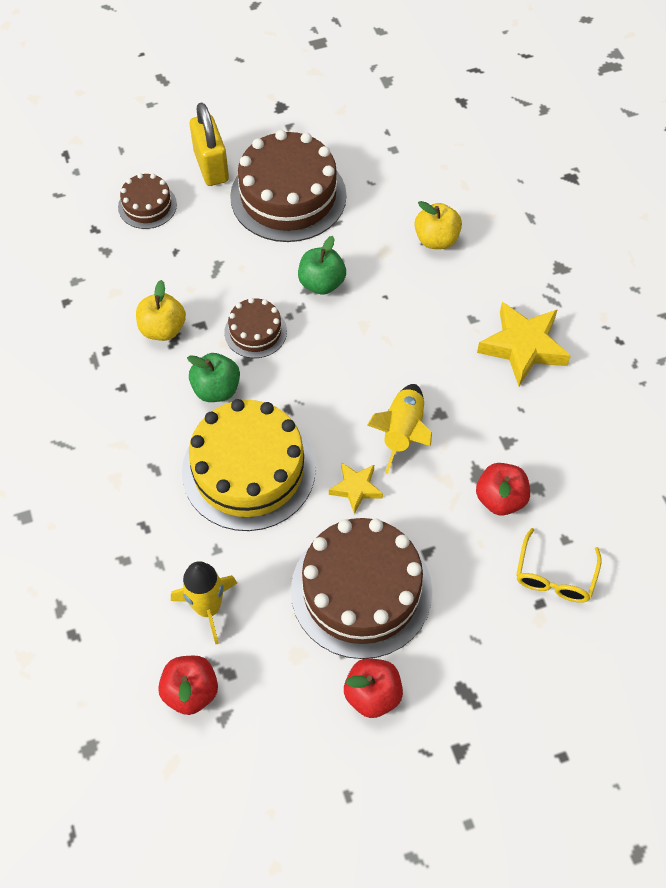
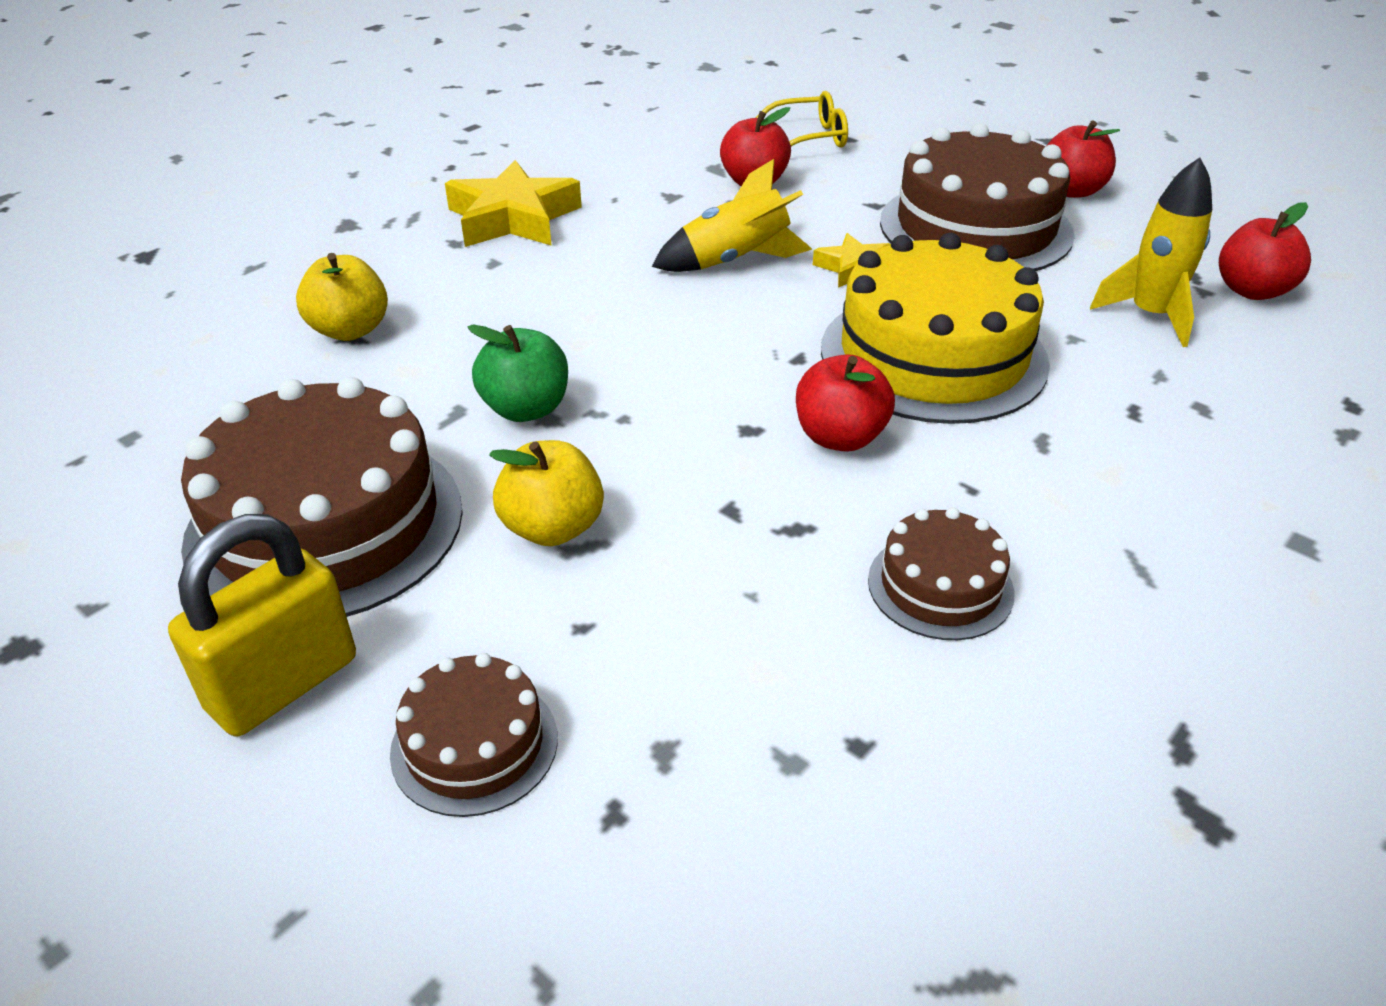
camera: 120 degrees left, 20 degrees down
(163, 329) = (785, 554): yellow apple -> yellow apple (552, 528)
(216, 389) = (840, 437): green apple -> red apple
(255, 332) = (688, 441): brown cake -> brown cake (940, 586)

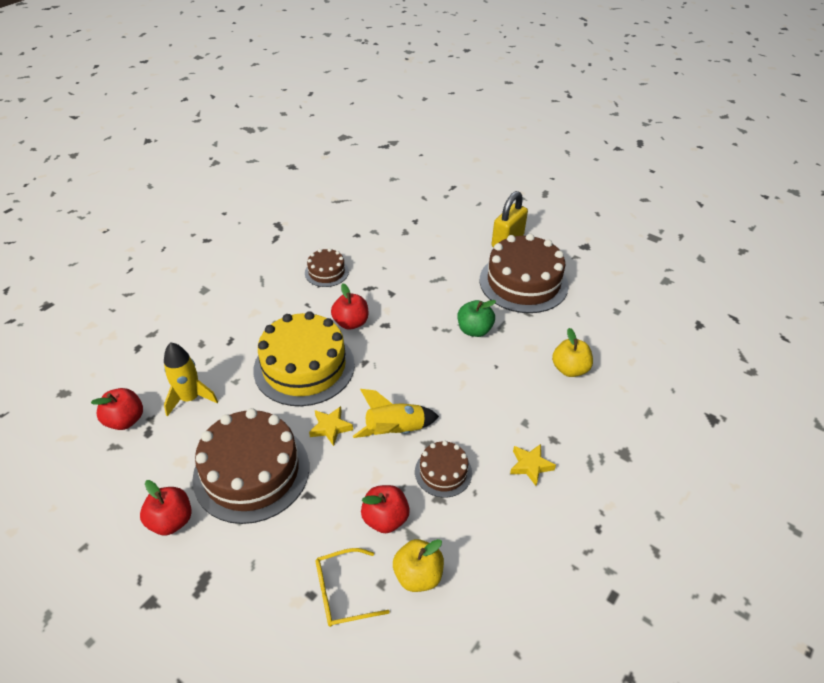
camera: 175 degrees right, 5 degrees up
(474, 744) = (452, 231): brown cake -> brown cake (443, 472)
(513, 218) = (530, 466): yellow star -> yellow star, size x0.56
(552, 528) = (449, 284): yellow apple -> yellow apple (418, 575)

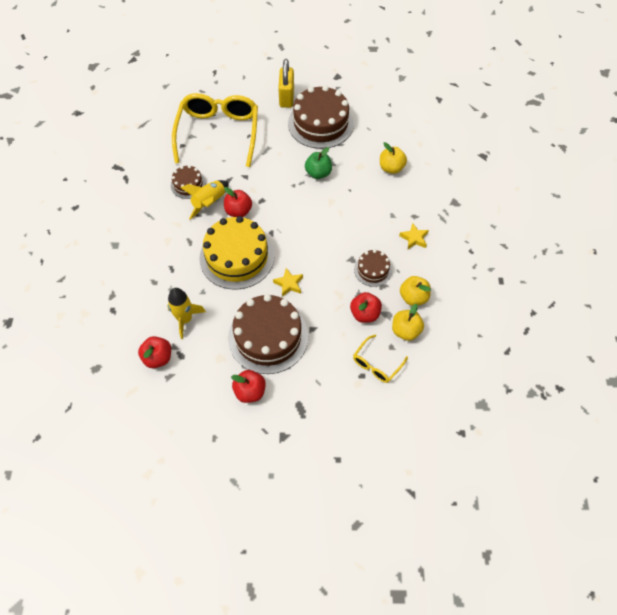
camera: 35 degrees left, 15 degrees up
(395, 431) = (327, 263): yellow rocket -> yellow rocket (209, 203)
(403, 241) = (218, 133): none -> yellow glasses
(466, 539) = (413, 297): none -> yellow apple

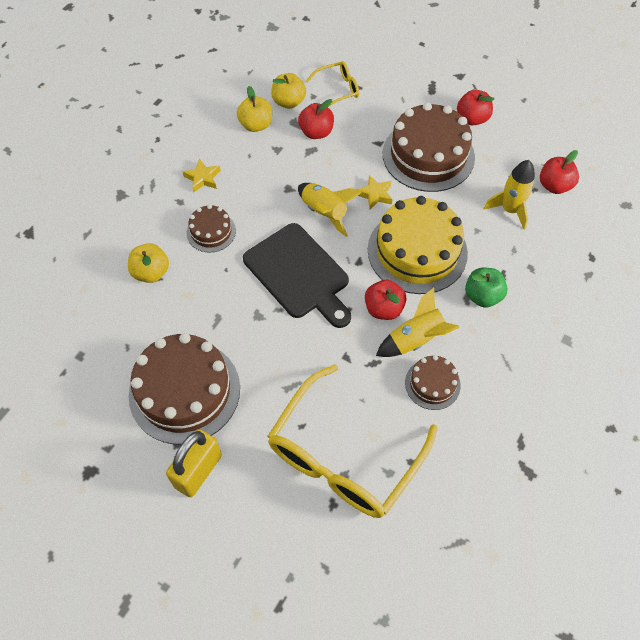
camera: 150 degrees left, 0 degrees up
(303, 207) = (299, 274): none -> black cutting board
(315, 254) = (324, 212): none -> yellow rocket
(318, 173) = (247, 312): green apple -> green apple (482, 296)
(373, 270) = (274, 167): brown cake -> brown cake (211, 232)

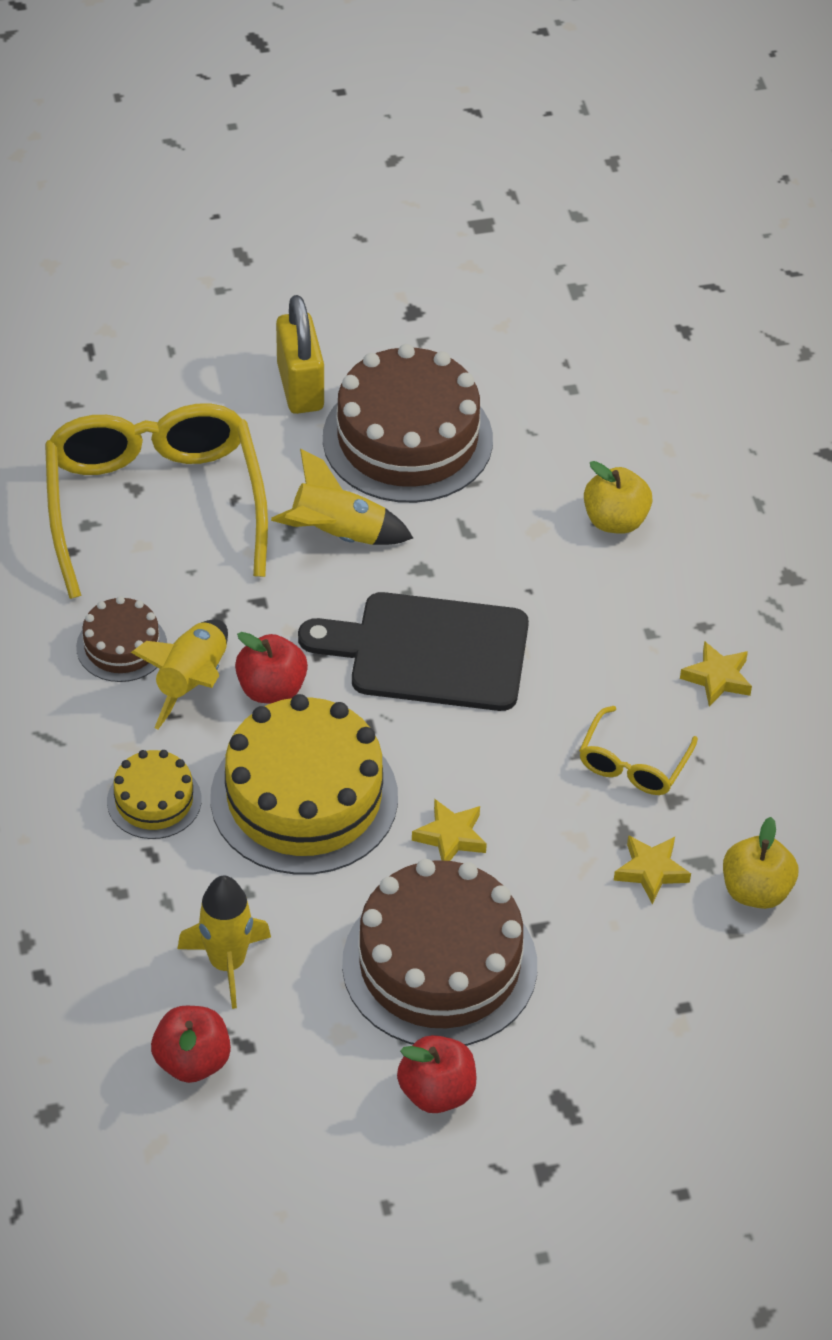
camera: 135 degrees right, 10 degrees down
(211, 232) = (609, 619): brown cake -> none
(256, 125) = (753, 813): yellow apple -> none
(316, 132) = (651, 871): red apple -> yellow star
(324, 212) = (491, 756): yellow rocket -> yellow rocket (338, 534)
(338, 89) = (710, 975): yellow glasses -> yellow glasses (633, 764)
(482, 296) = (154, 800): green apple -> yellow cake

